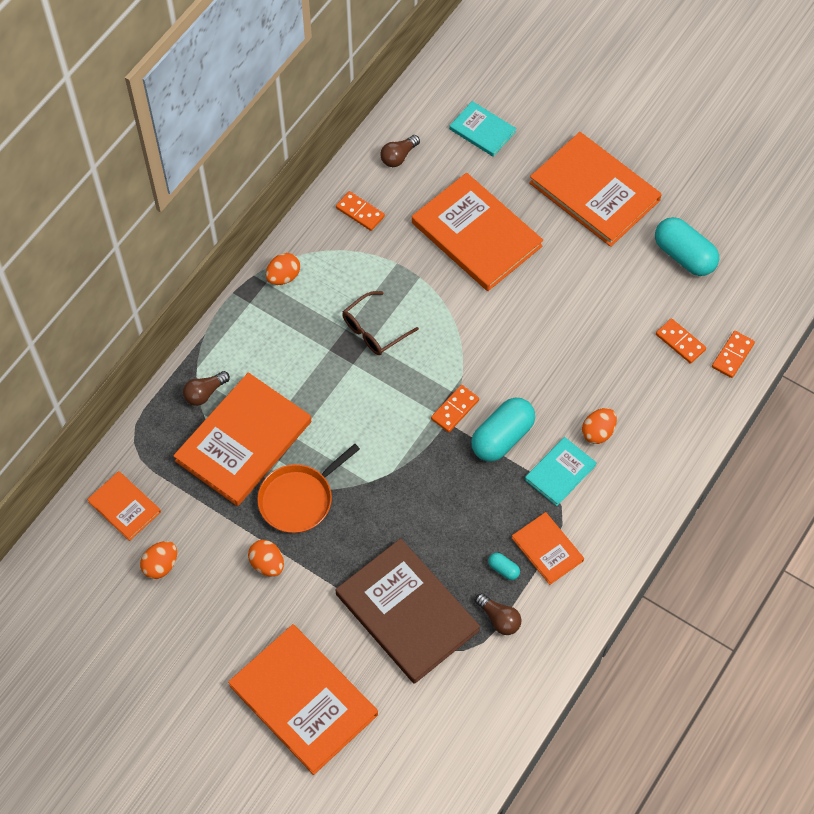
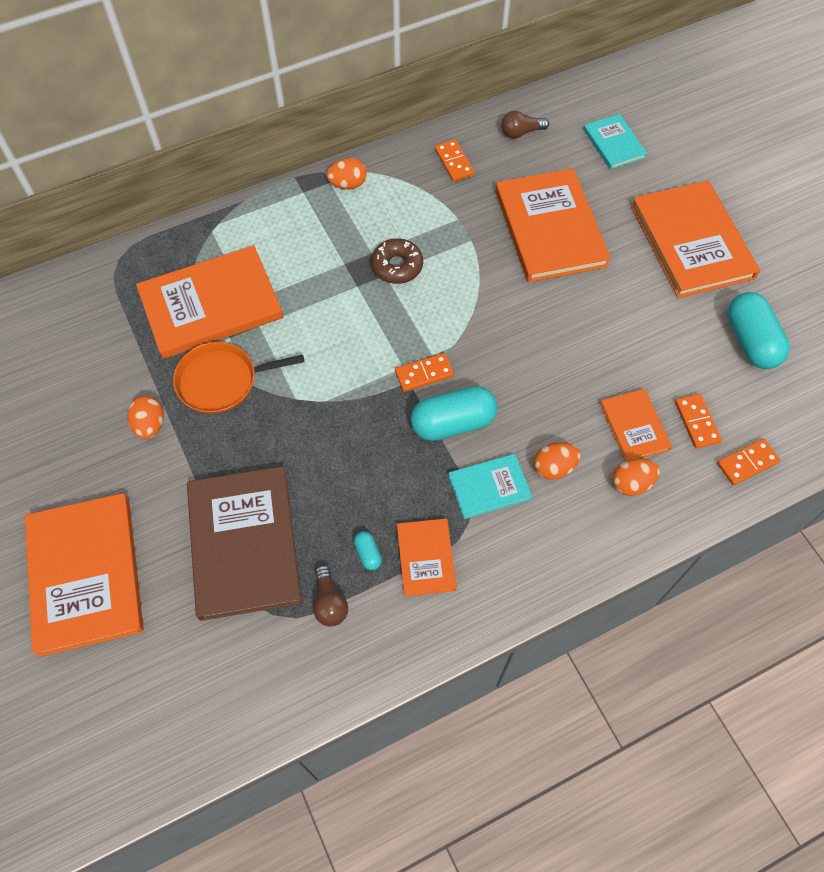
camera: 30 degrees right, 0 degrees up
(124, 507) = (68, 309): orange book -> orange book (634, 426)
(161, 565) = (58, 376): orange egg -> orange egg (631, 483)
(205, 393) = (209, 248): brown light bulb -> none
(374, 330) = (397, 266): brown glasses -> brown donut

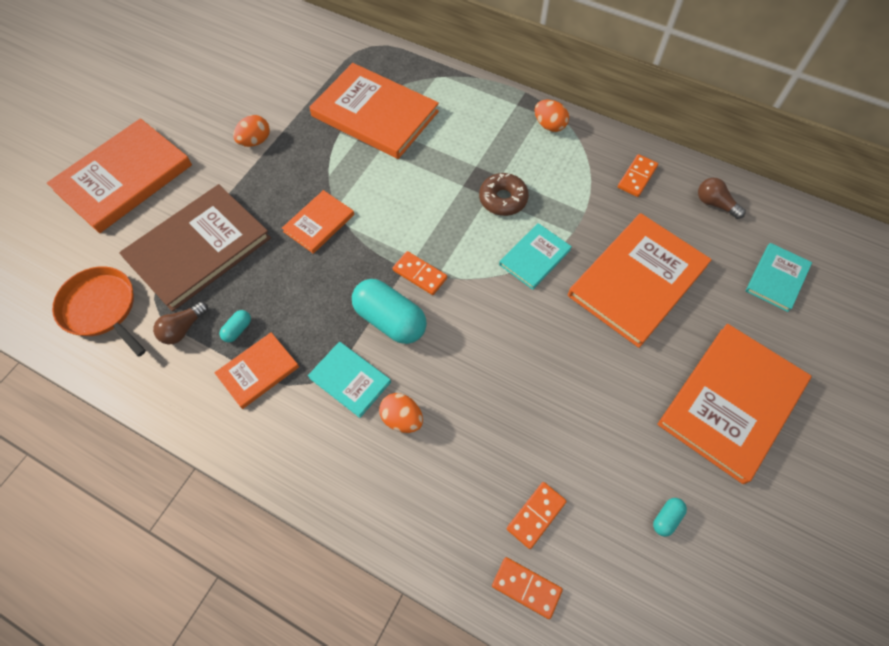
camera: 55 degrees right, 0 degrees up
(222, 381) = (318, 157): orange pan -> orange pan (101, 308)
(474, 281) = (534, 257): none -> turquoise book
(631, 483) = (430, 491): orange egg -> none
(634, 426) = (490, 462): orange book -> orange book (319, 223)
(750, 341) = (666, 518): turquoise capsule -> turquoise capsule, size x0.44

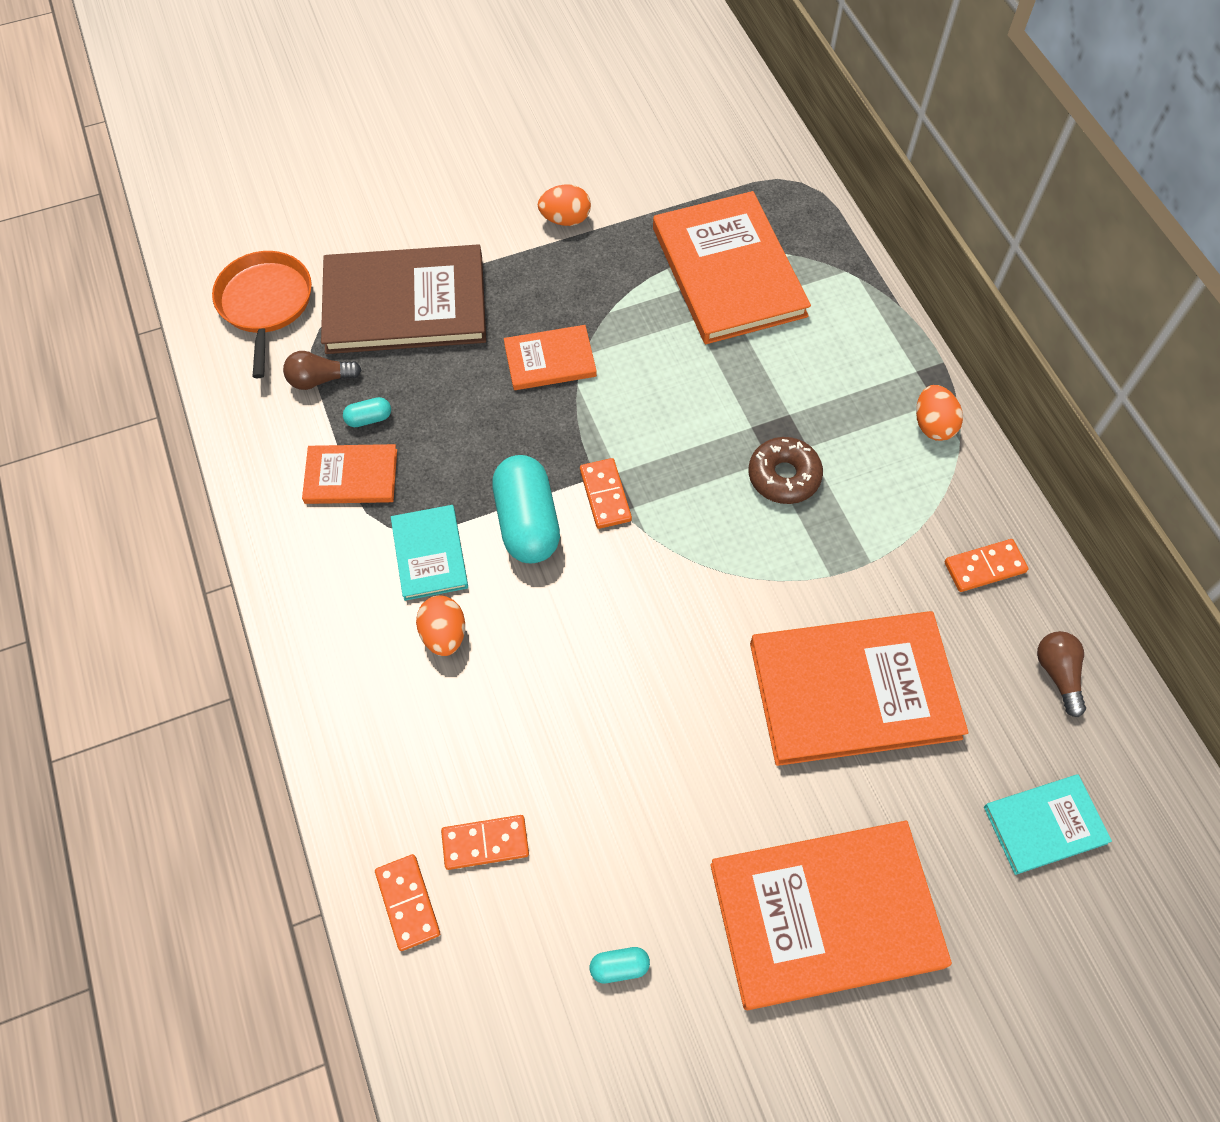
camera: 40 degrees right, 0 degrees up
(124, 178) = (399, 175): orange book -> none
(534, 257) = (755, 571): turquoise book -> none

